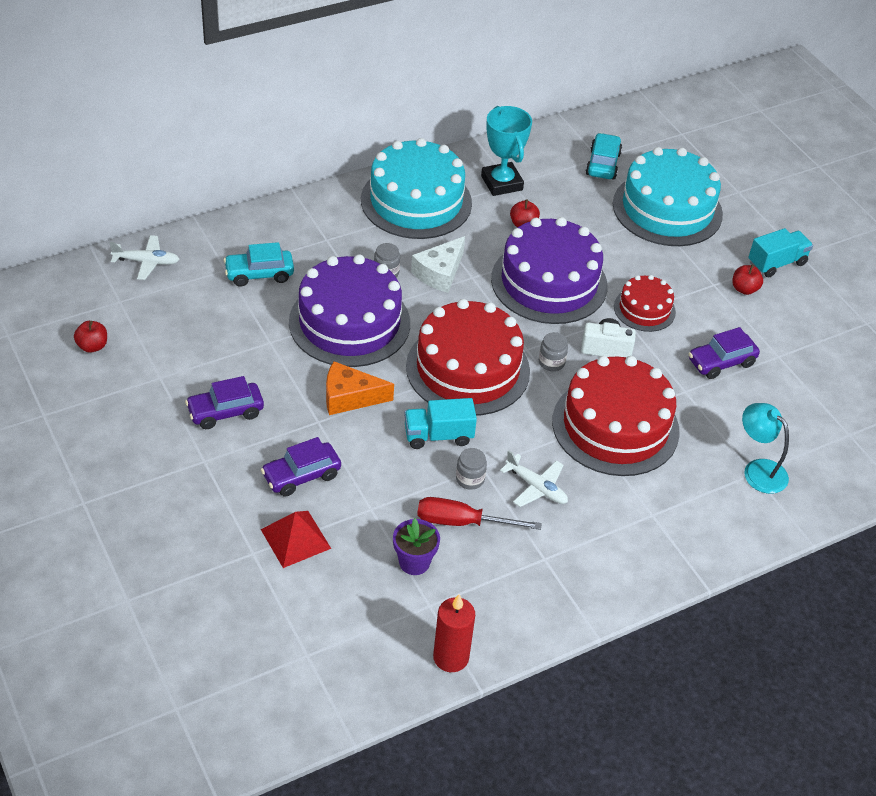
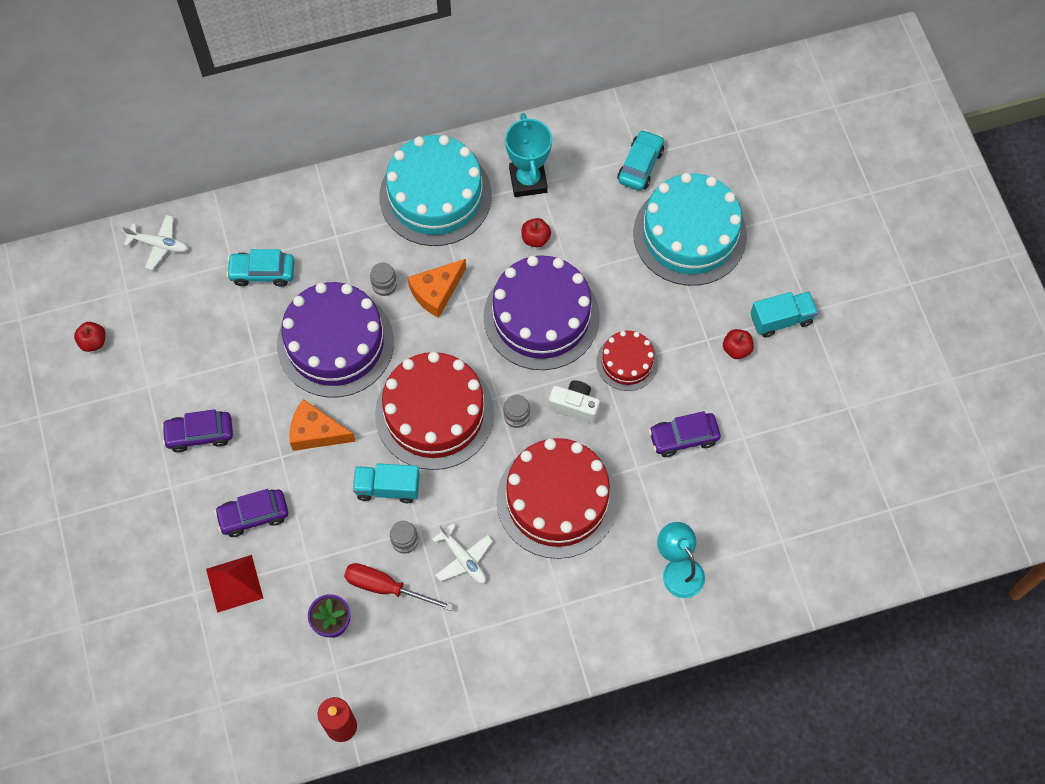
camera: 15 degrees right, 20 degrees up
(439, 273) = (436, 292): white cheese -> orange cheese

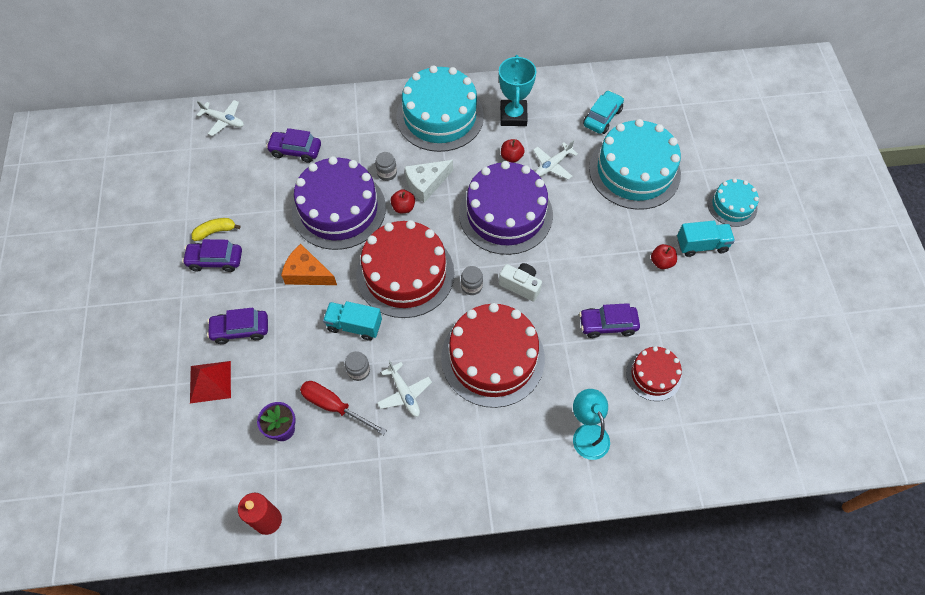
camera: 10 degrees right, 5 degrees down
(93, 342) = (154, 180): red apple -> red apple (403, 207)
(189, 397) = (215, 231): none -> yellow banana
(262, 272) = (295, 151): turquoise car -> purple car
(436, 292) = (426, 184): orange cheese -> white cheese
(588, 242) = (552, 165): none -> white plane
(627, 362) = (569, 258): red cake -> red cake (653, 375)
(812, 262) = (732, 205): none -> turquoise cake

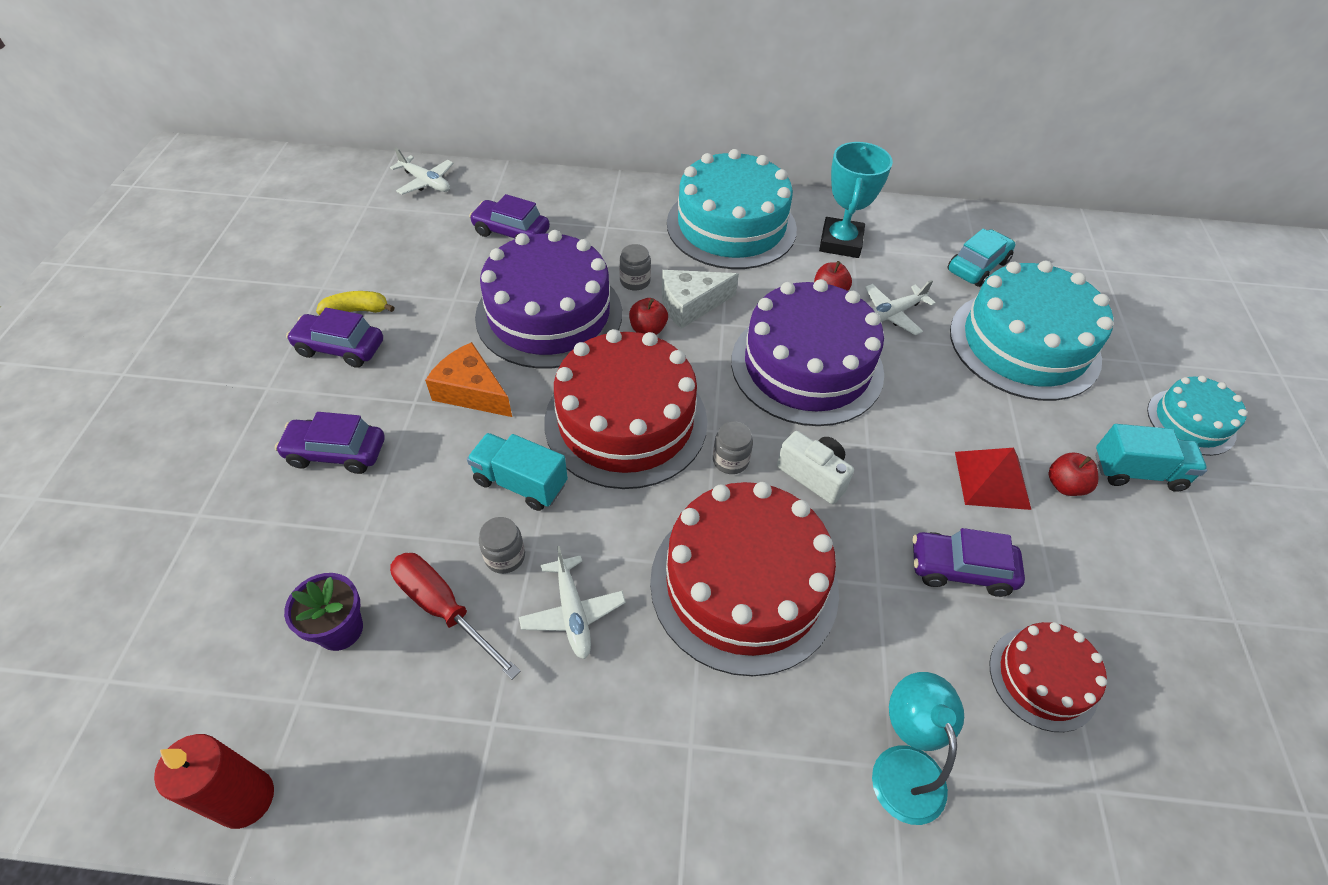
camera: 10 degrees right, 10 degrees down
(210, 381) = (254, 522): red pyramid -> red pyramid (992, 480)

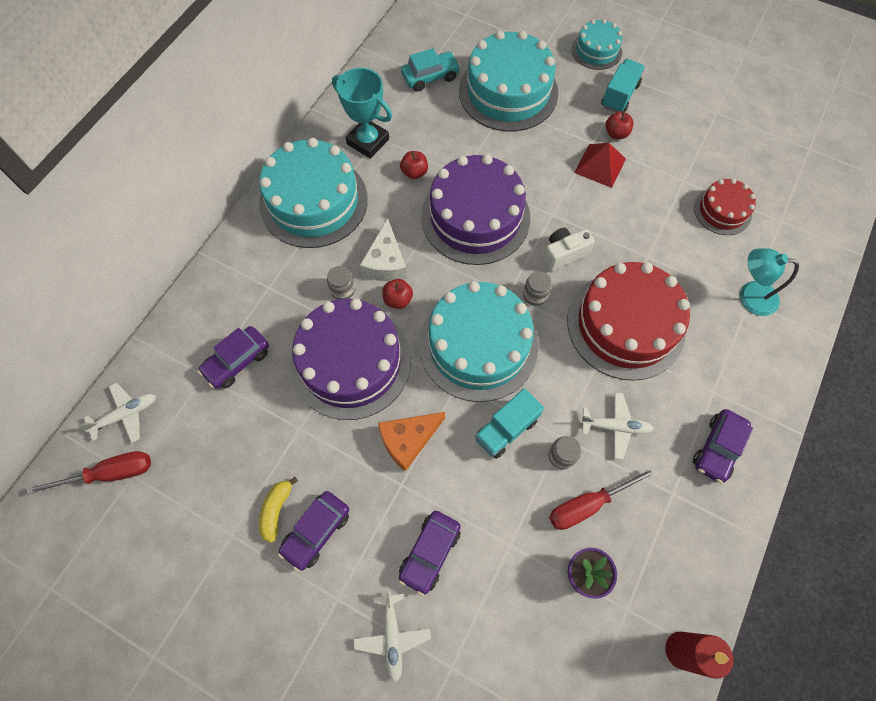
camera: 65 degrees left, 15 degrees up
(364, 192) = (110, 473): none -> red screwdriver
(626, 421) = (478, 345): red cake -> turquoise cake
(892, 314) = (451, 147): white plane -> white plane (392, 637)
(960, 569) = (651, 212): purple car -> purple car (717, 448)
(977, 266) = (430, 77): turquoise car -> turquoise car turned 90 degrees clockwise

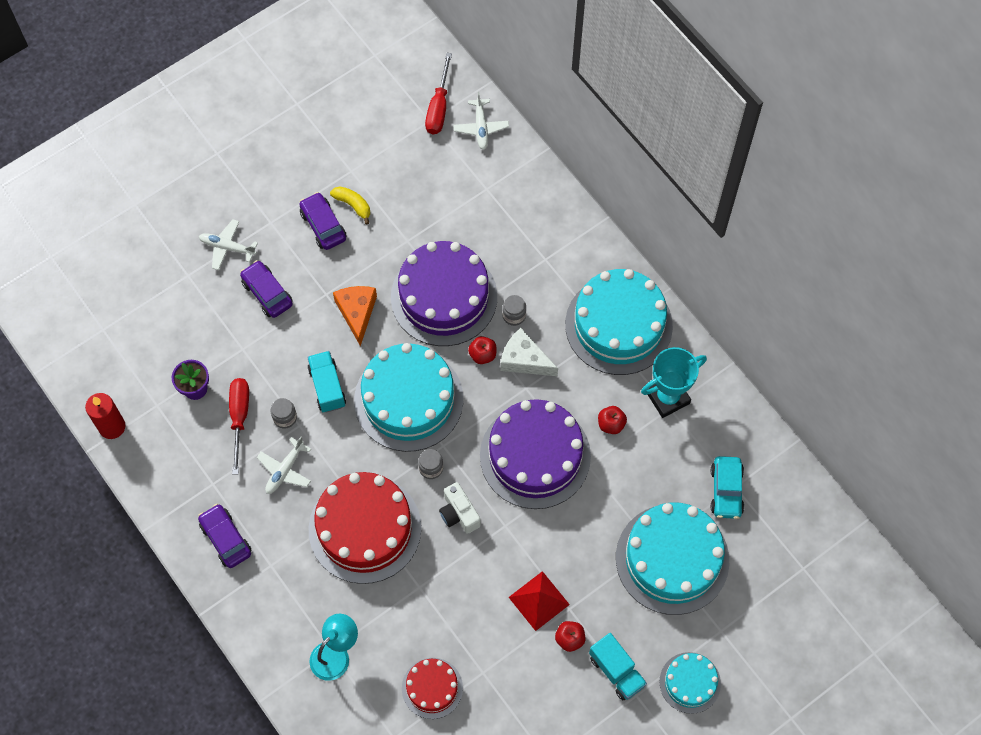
camera: 115 degrees right, 0 degrees up
(237, 361) = (487, 215): purple car -> none
(563, 254) = (459, 513): white camera -> white camera turned 150 degrees clockwise

